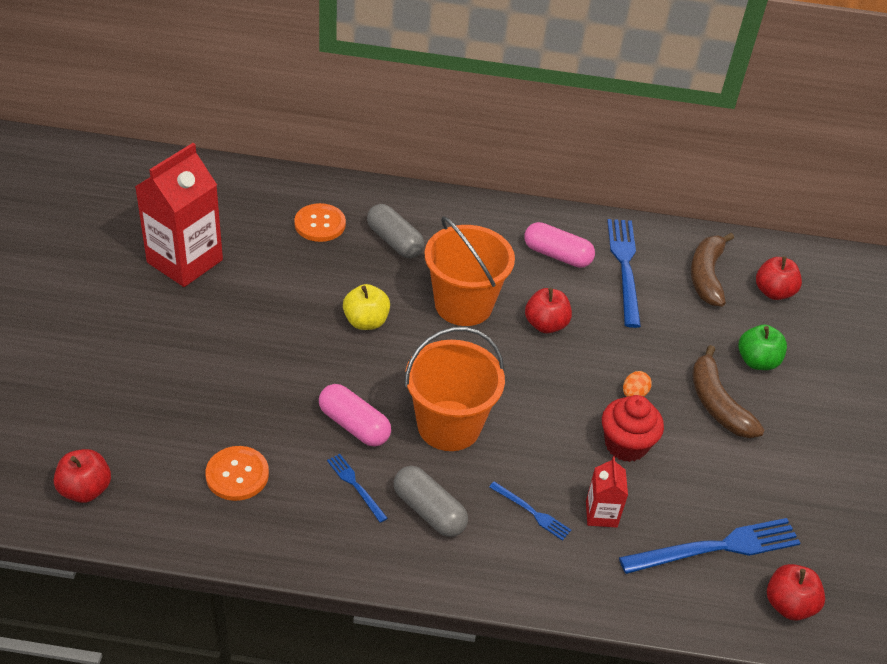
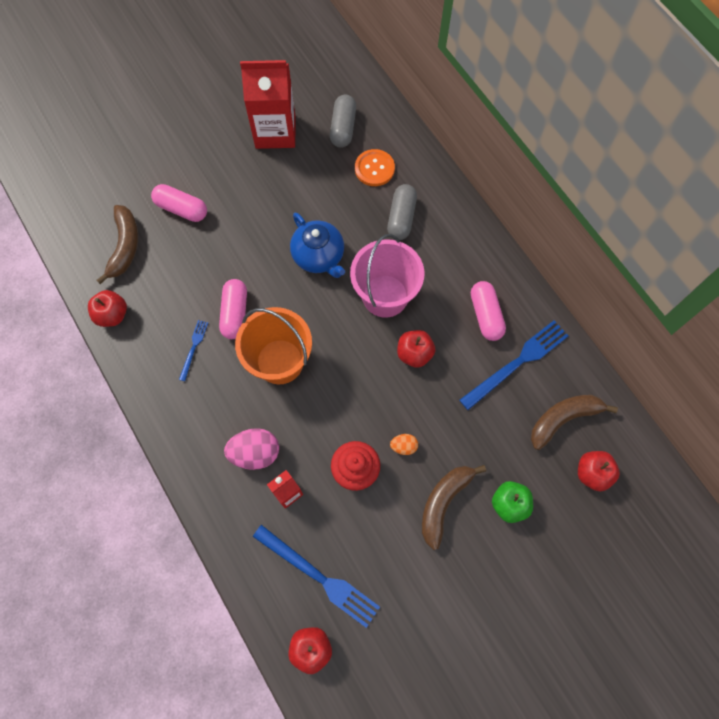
camera: 55 degrees right, 25 degrees up
(85, 489) = (83, 228): red apple -> red apple (112, 315)
(159, 466) = (125, 247): none -> brown banana
(176, 388) = (182, 209): none -> pink capsule
(237, 475) = (151, 286): orange button -> none
(366, 321) = (319, 256): yellow apple -> blue teapot
(429, 511) = (209, 398): grey capsule -> grey capsule (343, 128)
(463, 305) = (385, 296): orange bucket -> pink bucket
(532, 512) = (255, 453): blue fork -> pink egg

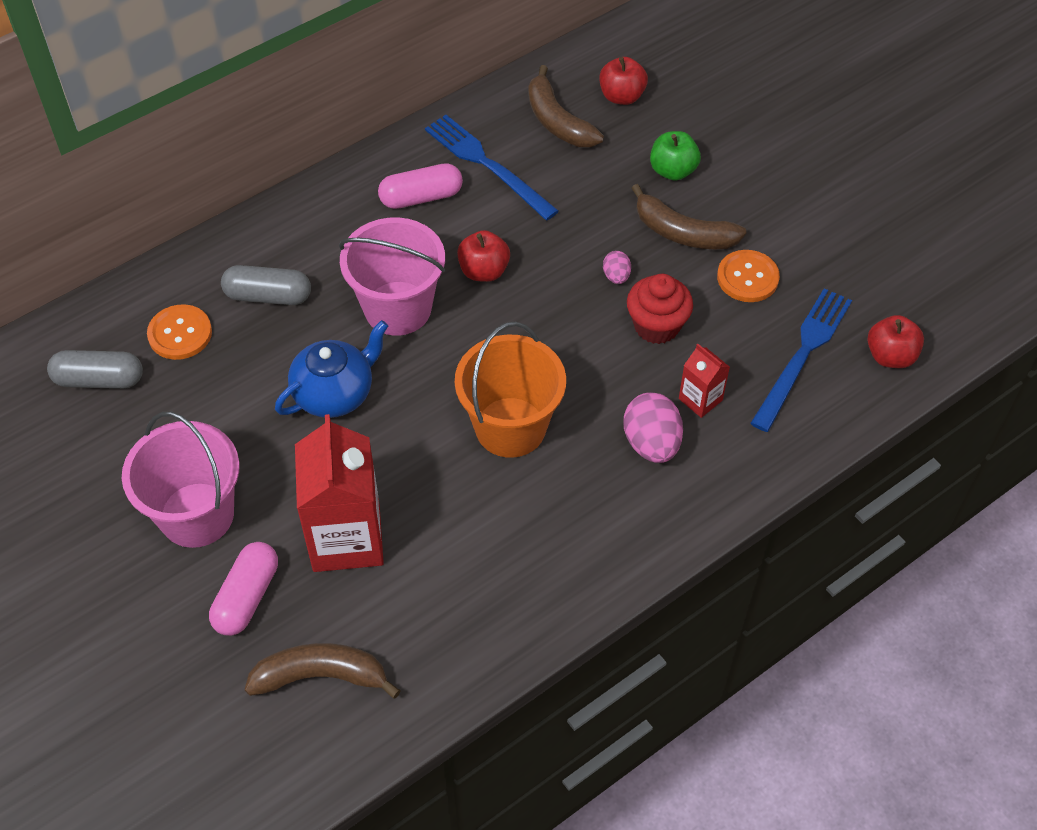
camera: 95 degrees left, 15 degrees down
(112, 315) = (450, 673): red apple -> none
(193, 348) = (499, 544): blue fork -> none
(235, 313) = (436, 494): pink capsule -> none
(240, 182) = (197, 515): none -> pink bucket
(275, 131) = (98, 474): red carton -> red carton (346, 538)
(396, 547) = (747, 277): none -> orange button
(403, 446) = (616, 276): orange egg -> pink egg

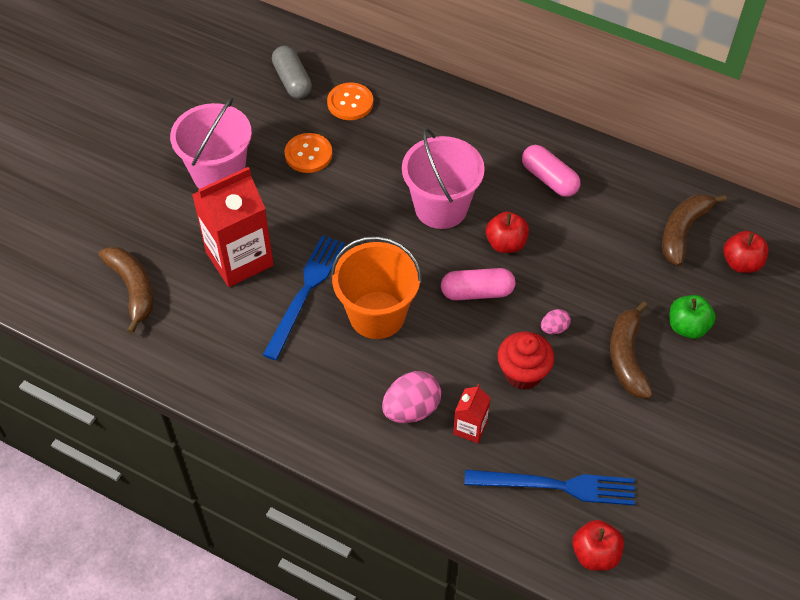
camera: 65 degrees right, 0 degrees up
(247, 597) = (172, 226): pink capsule -> pink capsule (477, 292)
(268, 296) = (408, 133): grey capsule -> none
(335, 393) = (349, 203): blue teapot -> none
(487, 165) = (607, 205): blue fork -> blue fork (305, 292)
(747, 277) = (611, 419): orange button -> orange button (308, 154)

